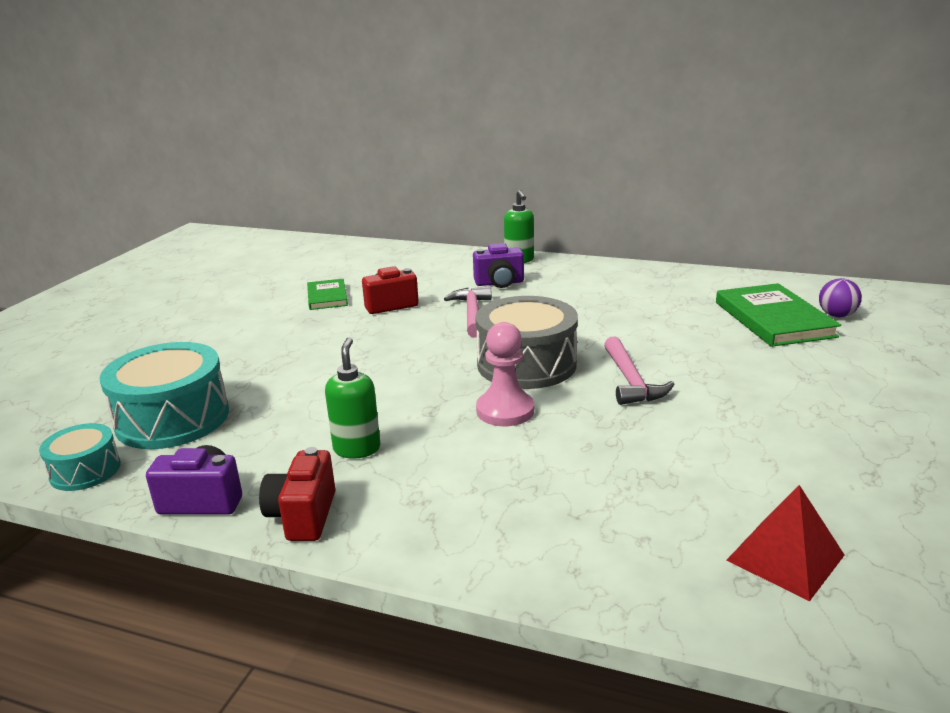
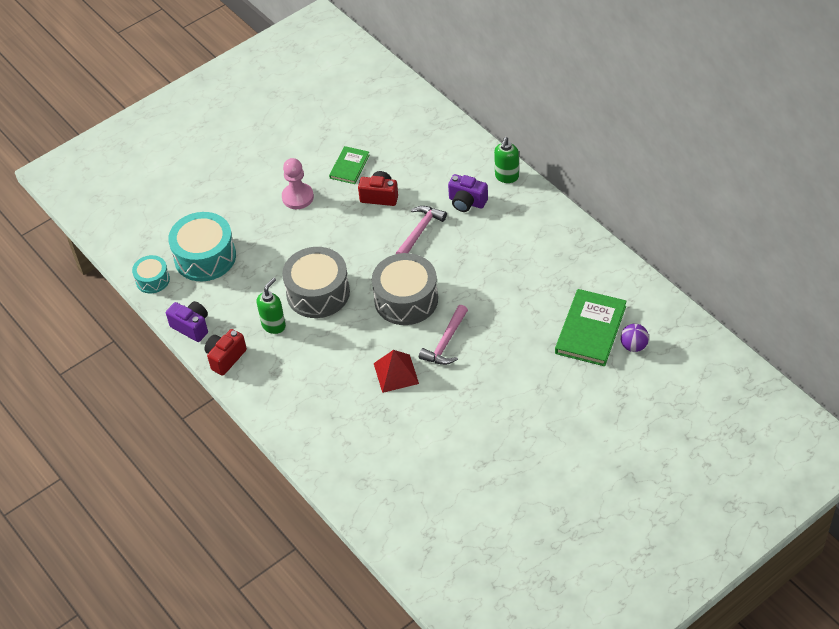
camera: 35 degrees right, 25 degrees up
(394, 396) = (318, 293): none -> grey drum
(505, 410) = (362, 333): pink pawn -> pink pawn (297, 197)
(785, 557) = (391, 481): red pyramid -> red pyramid (396, 373)

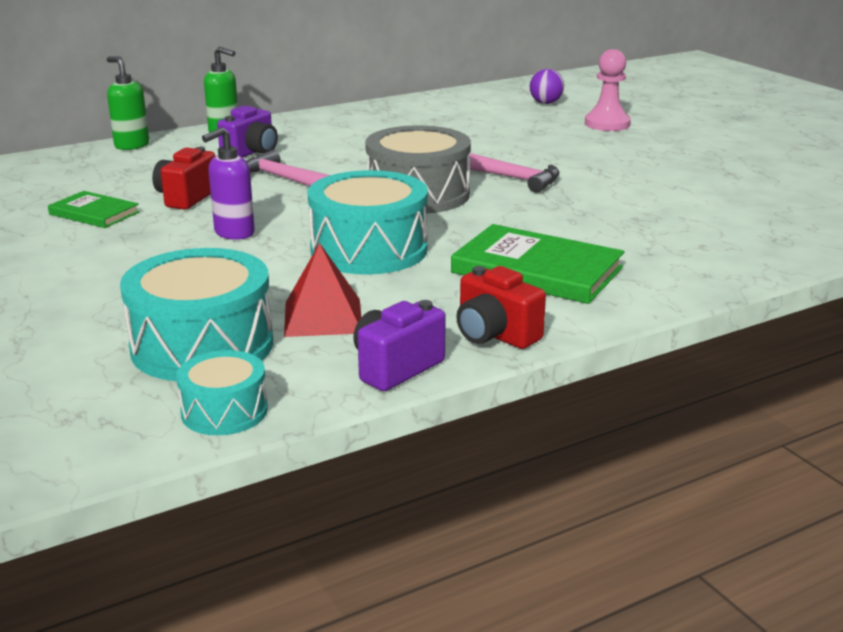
camera: 85 degrees left, 25 degrees down
(274, 325) = (428, 287): green soap dispenser -> green soap dispenser (131, 145)
(297, 197) = (123, 254): pink pawn -> pink pawn (607, 124)
(318, 293) = (369, 250): grey drum -> turquoise drum
(331, 232) = (234, 233): none -> purple soap dispenser
(396, 373) = (563, 208): red pyramid -> red pyramid (323, 317)
(590, 330) = (515, 116): green book -> green book (537, 270)

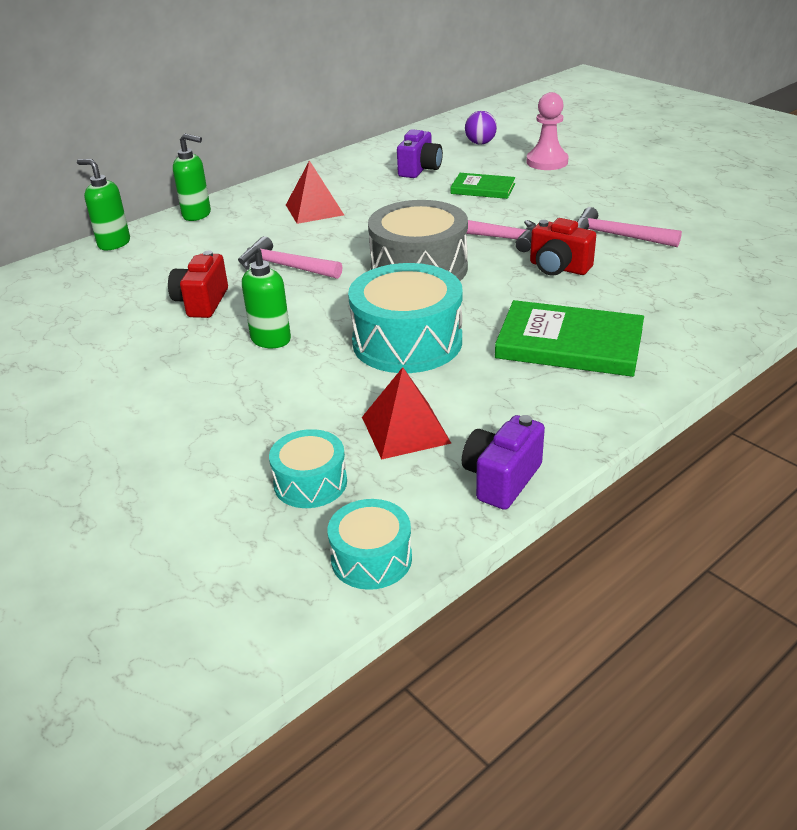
camera: 10 degrees left, 10 degrees up
(94, 213) = (120, 334): green book -> green book (483, 189)
(202, 346) = (310, 483): turquoise drum -> turquoise drum, size x0.54
(234, 233) = (270, 340): purple soap dispenser -> green soap dispenser
(251, 152) = (236, 237): purple camera -> purple camera (420, 170)
(342, 139) = (314, 209): none -> red pyramid
(495, 335) = (570, 426): red camera -> red camera (558, 268)
(645, 190) = (617, 236): none -> pink hammer

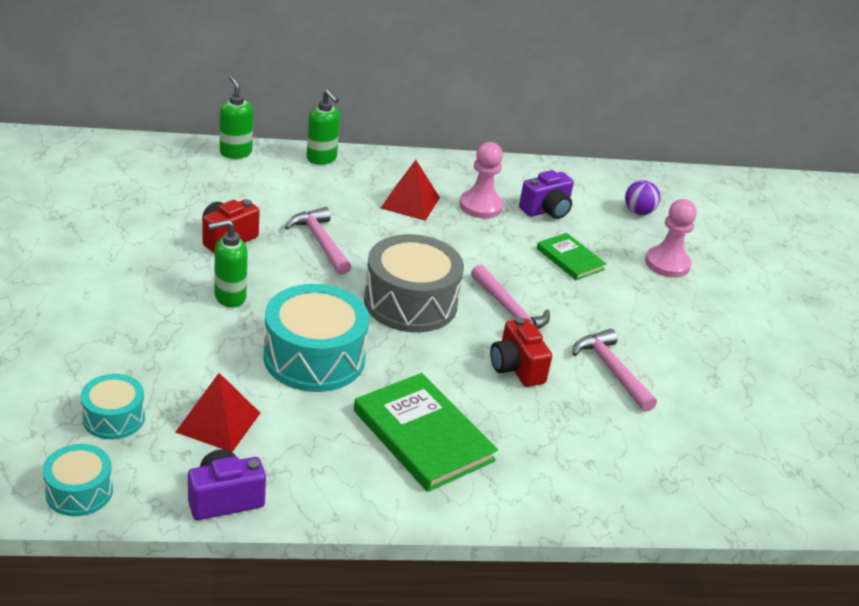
camera: 30 degrees right, 0 degrees up
(370, 188) = (480, 206): none -> pink pawn

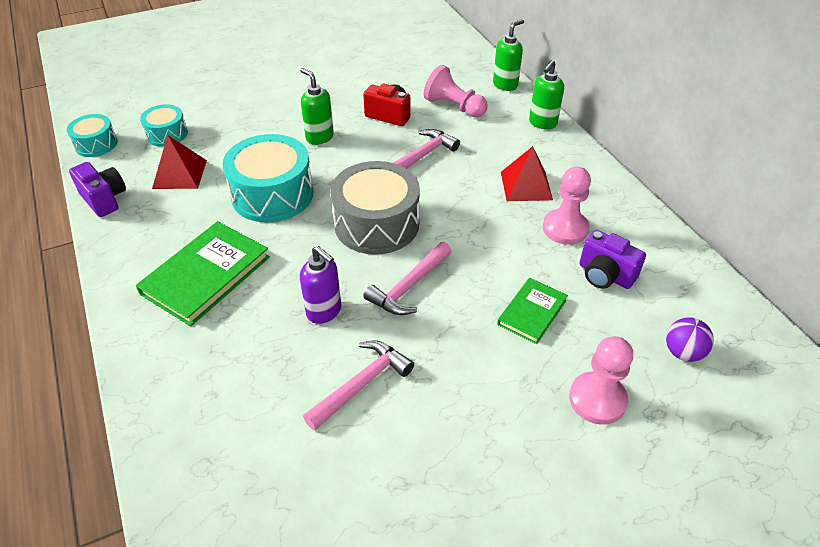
camera: 75 degrees right, 10 degrees up
(248, 195) = (454, 106): none -> pink pawn
(516, 368) = (324, 311): red camera -> purple soap dispenser

